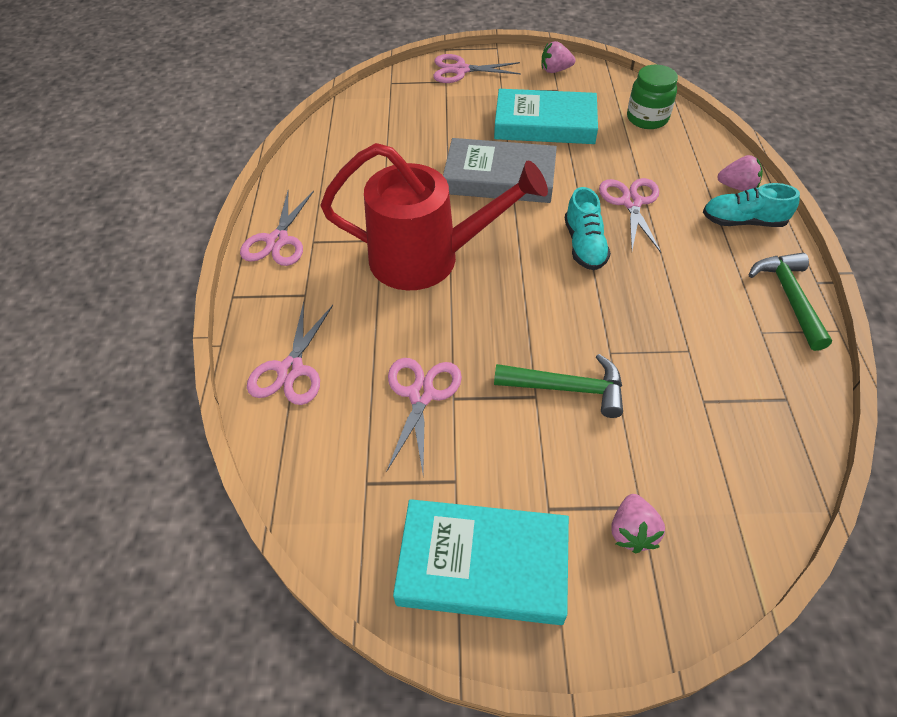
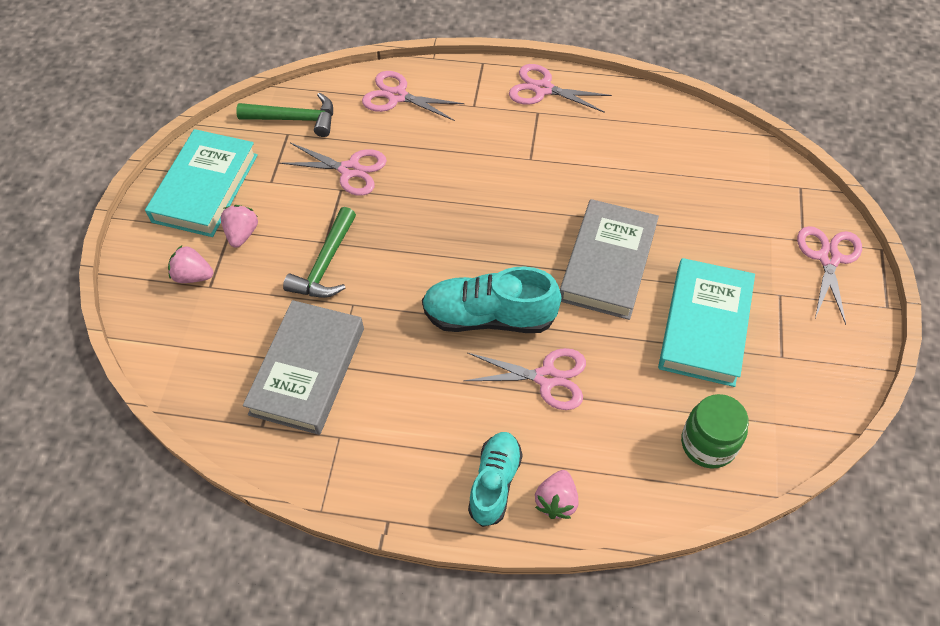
camera: 100 degrees right, 5 degrees up
(428, 258) = (498, 190): red watering can -> none
(555, 70) = (828, 363): pink strawberry -> pink strawberry (242, 234)
(584, 245) = (489, 317): turquoise shoe -> turquoise shoe, size x1.50
(706, 374) = (307, 370): none -> grey book
(789, 298) = (373, 482): green hammer -> green hammer (295, 119)

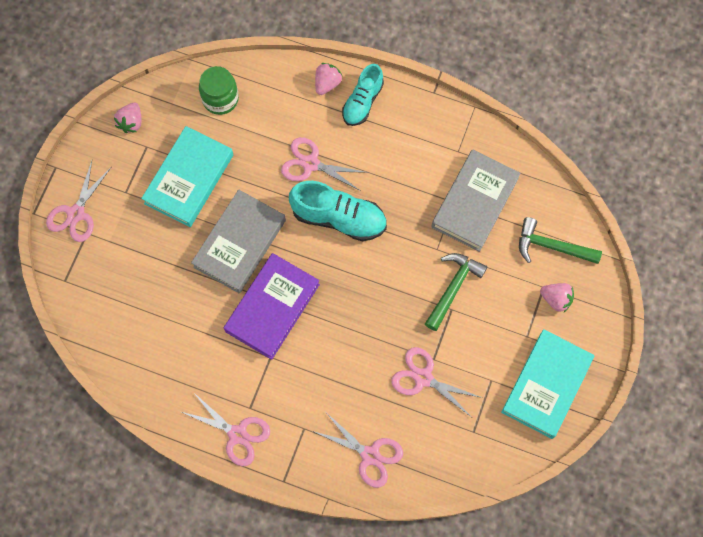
camera: 170 degrees left, 15 degrees up
(242, 234) = (517, 331): pink strawberry -> pink strawberry (131, 122)
(295, 119) = (465, 448): green hammer -> green hammer (551, 246)
(543, 204) = (272, 308): none -> purple book

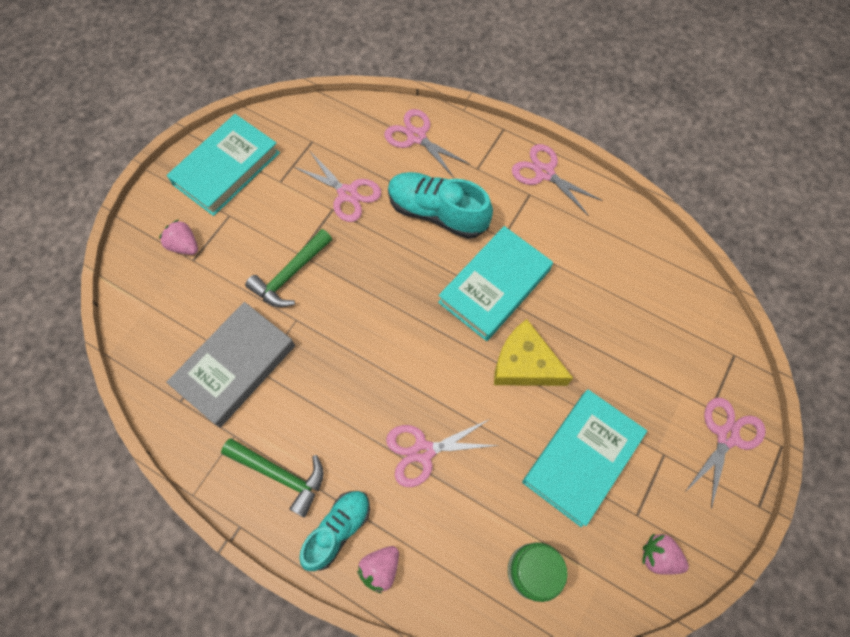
camera: 170 degrees left, 5 degrees down
(131, 122) = (658, 556): pink strawberry -> pink strawberry turned 90 degrees counterclockwise
(239, 243) = (524, 364): grey book -> yellow cheese
(272, 308) = (494, 286): purple book -> turquoise book
(311, 164) = (423, 451): pink scissors -> pink scissors turned 135 degrees clockwise
(339, 218) = (401, 375): turquoise shoe -> turquoise shoe (437, 213)
(551, 246) = (166, 301): green hammer -> green hammer (280, 474)

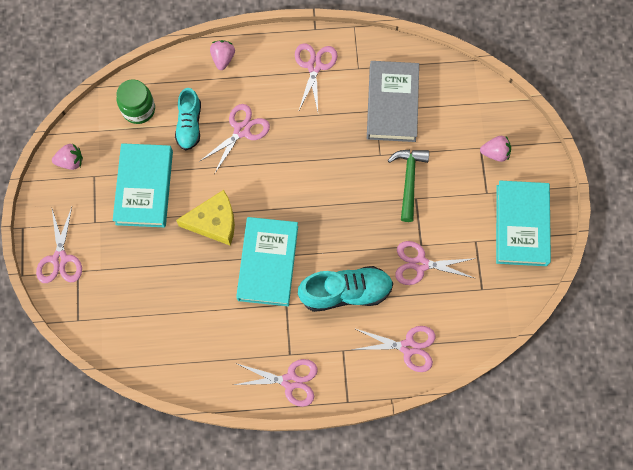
camera: 145 degrees right, 5 degrees up
(280, 474) = (314, 66): green hammer -> pink scissors
(338, 530) = (260, 61): turquoise shoe -> turquoise shoe (189, 125)

